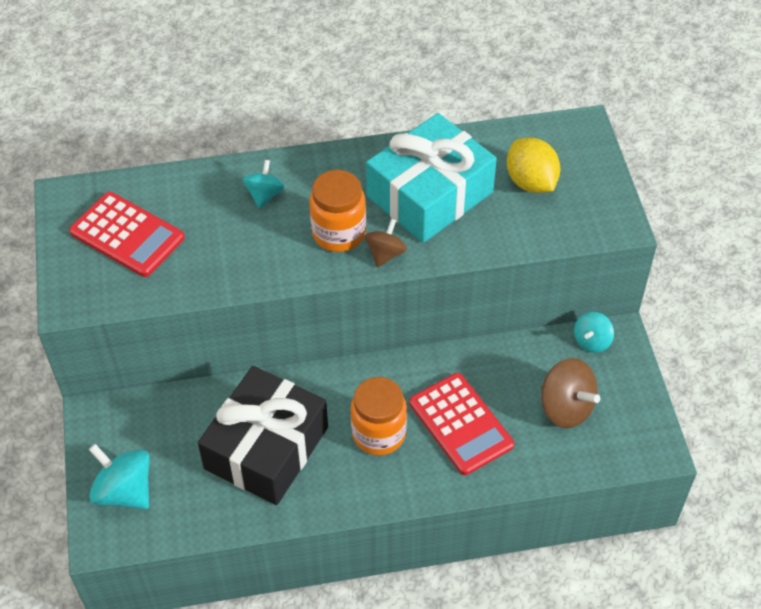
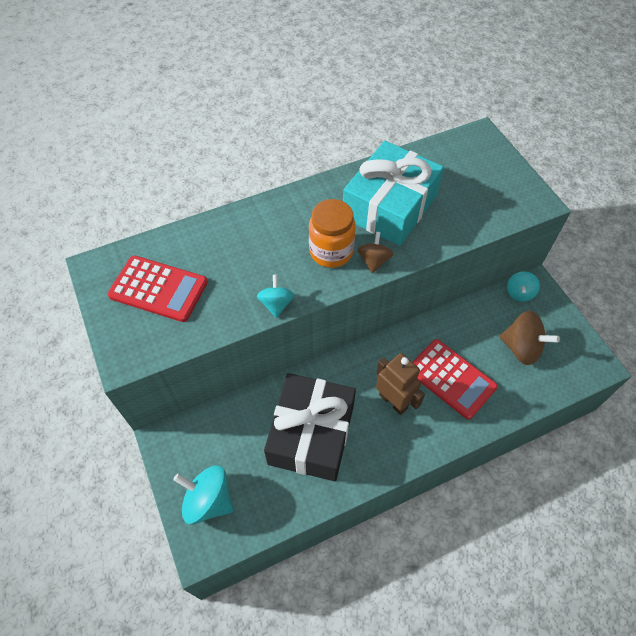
camera: 15 degrees left, 5 degrees up
(264, 195) = (261, 233): turquoise spinning top -> turquoise spinning top (276, 304)
(378, 434) = (393, 401): orange jar -> brown robot
(531, 182) = (461, 183): yellow lemon -> none

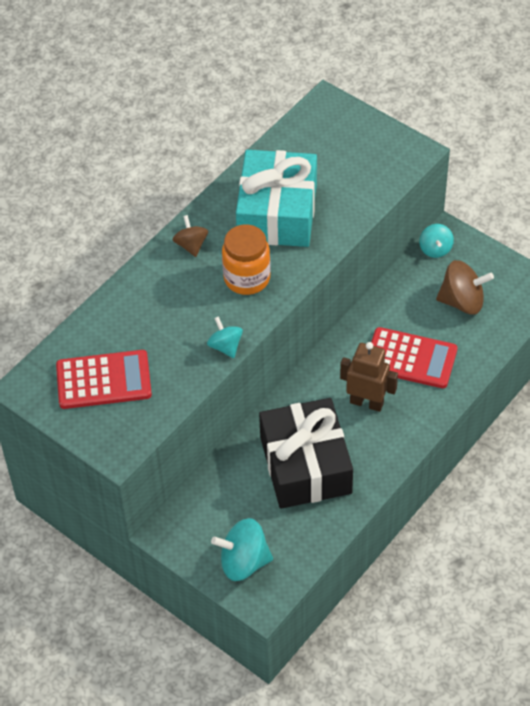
camera: 25 degrees left, 5 degrees down
(374, 261) = (292, 270): brown spinning top -> brown spinning top (191, 245)

